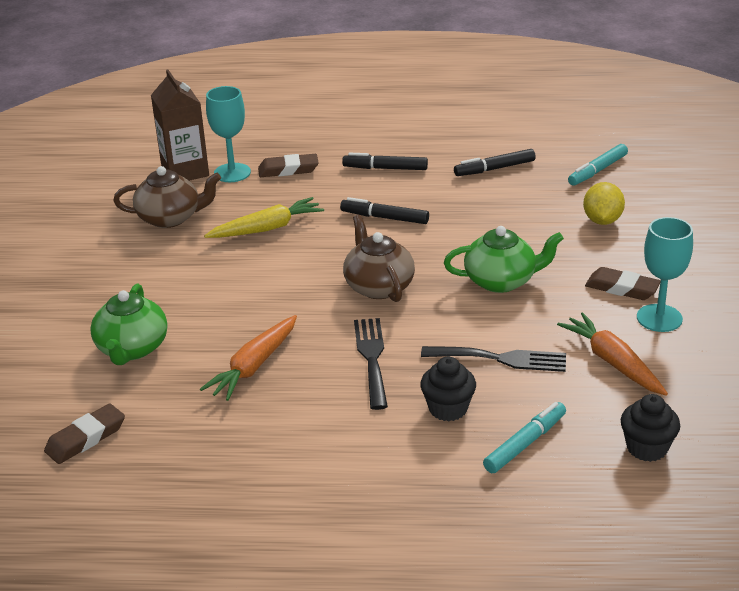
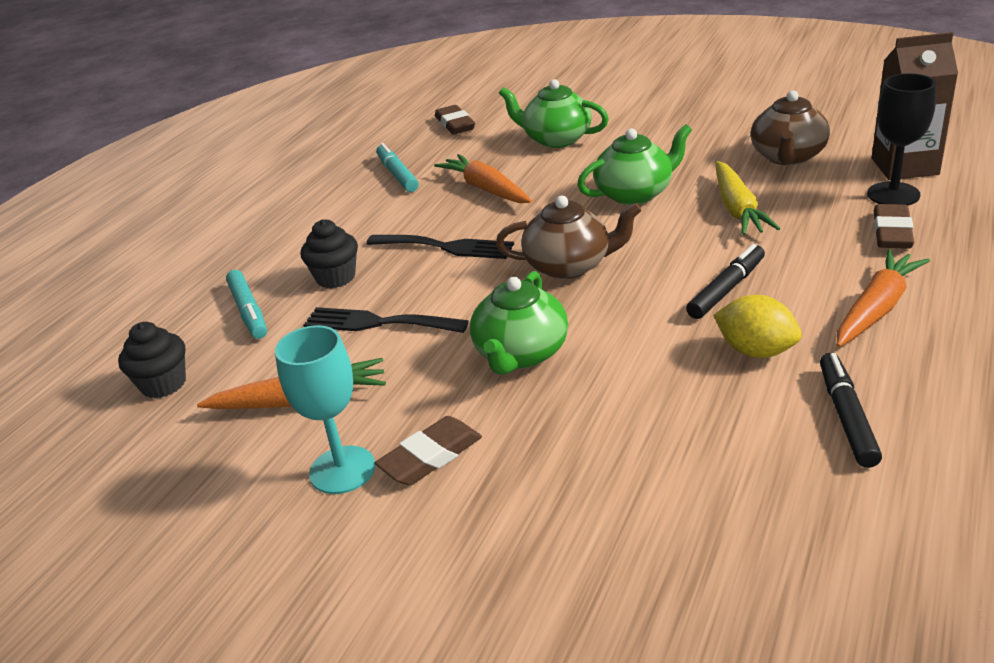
camera: 115 degrees right, 0 degrees up
(232, 173) = (893, 194): turquoise goblet -> black goblet
(249, 278) = (635, 194): none -> green teapot
(385, 168) = (877, 308): black marker -> orange carrot
(501, 359) = (377, 323): black fork -> black fork turned 75 degrees clockwise
(597, 171) = (803, 547): turquoise marker -> turquoise marker (397, 174)
(602, 220) = (620, 495): yellow lemon -> yellow lemon (756, 351)

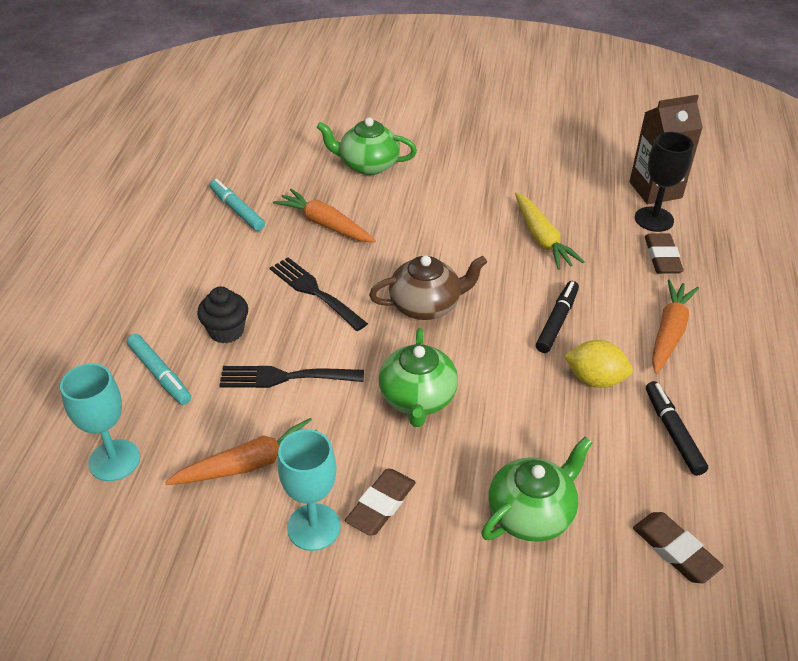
camera: 20 degrees left, 10 degrees up
(163, 384) = (114, 460): black cupcake -> turquoise goblet
(446, 247) = (314, 291): black fork -> black fork turned 135 degrees counterclockwise
(455, 124) = (268, 148): brown eraser -> brown eraser (675, 550)
(635, 194) = (455, 225): green teapot -> green teapot (532, 513)
(787, 157) = (565, 182): brown teapot -> none

